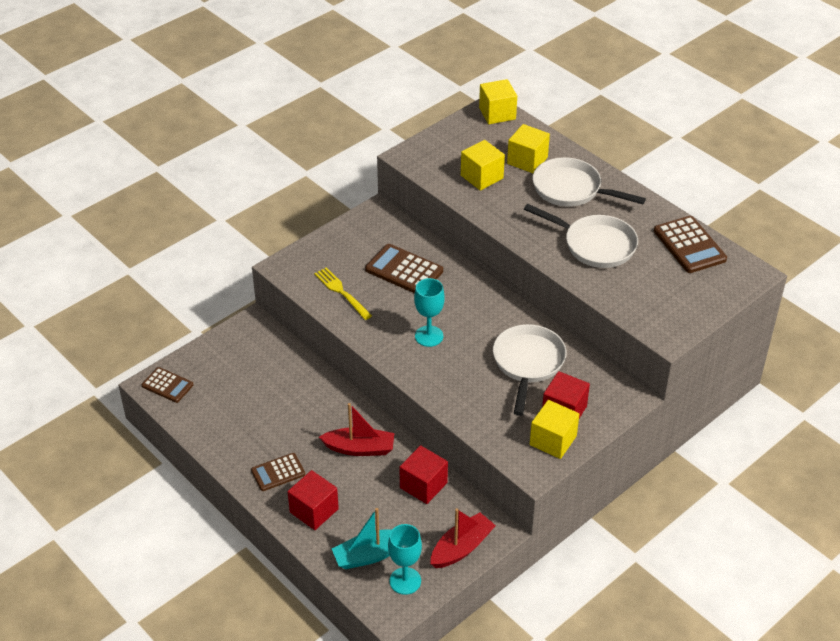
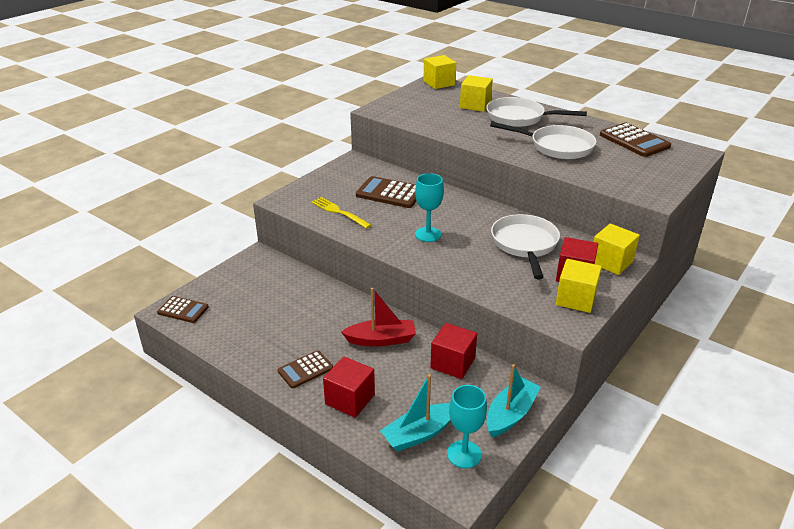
camera: 10 degrees left, 10 degrees down
(461, 548) = (510, 414): red boat -> turquoise boat
(482, 177) = (442, 116): yellow cube -> yellow cube (611, 262)

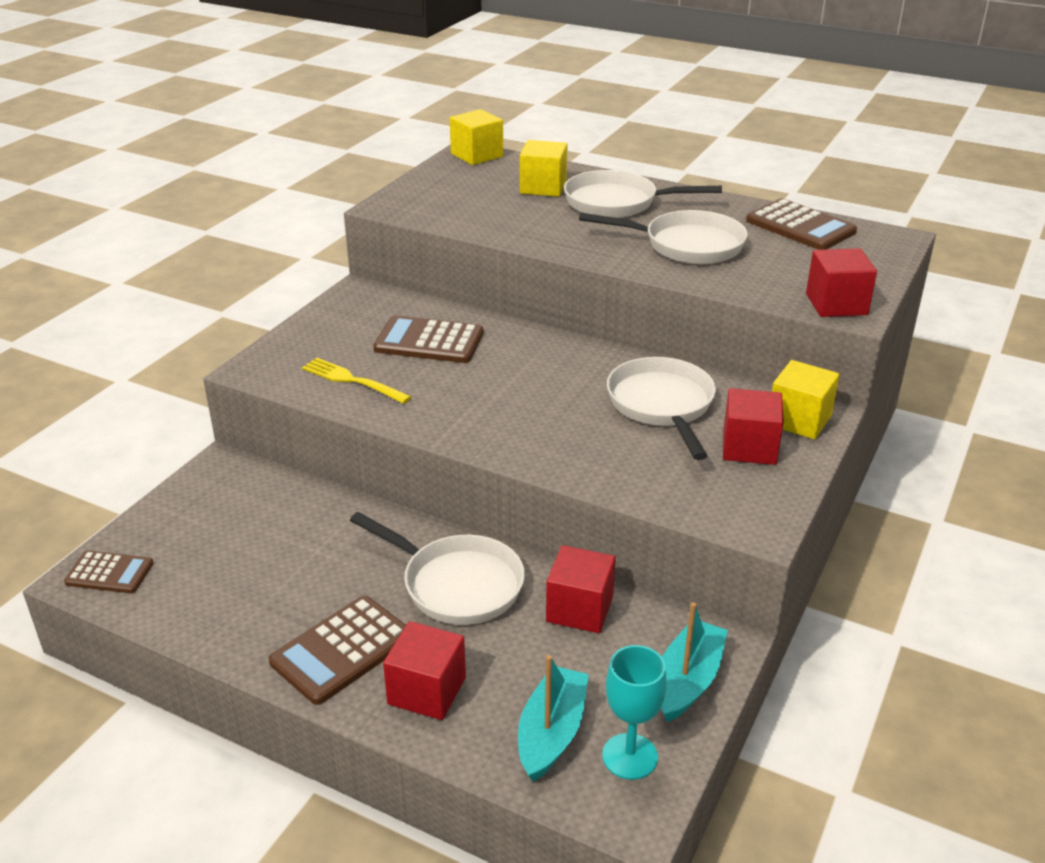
camera: 10 degrees left, 0 degrees up
(305, 370) = (342, 650): brown calculator -> brown calculator, size x1.56
(381, 340) = (457, 584): red boat -> white pan
(419, 434) = (551, 733): turquoise boat -> turquoise boat turned 150 degrees clockwise
(428, 234) = (506, 404): turquoise goblet -> none
(575, 299) = (760, 485): yellow cube -> none
(645, 191) = (836, 304): none -> red cube

